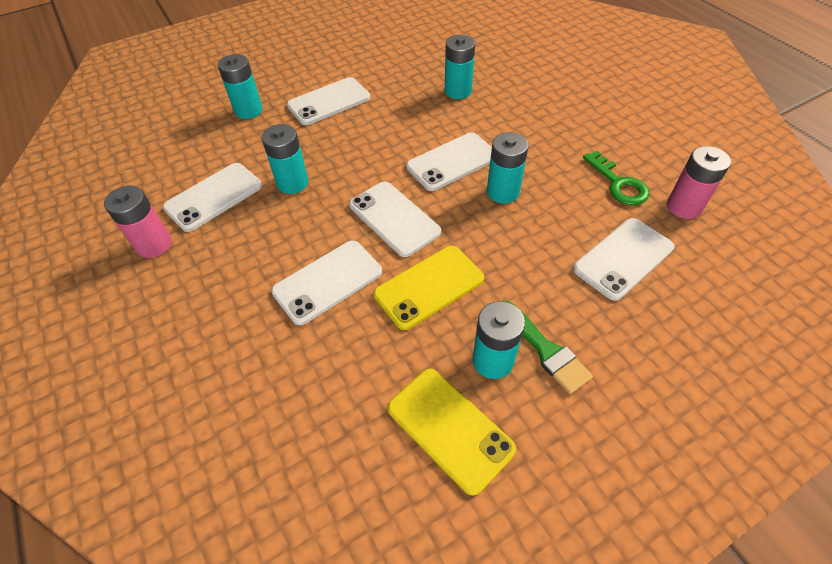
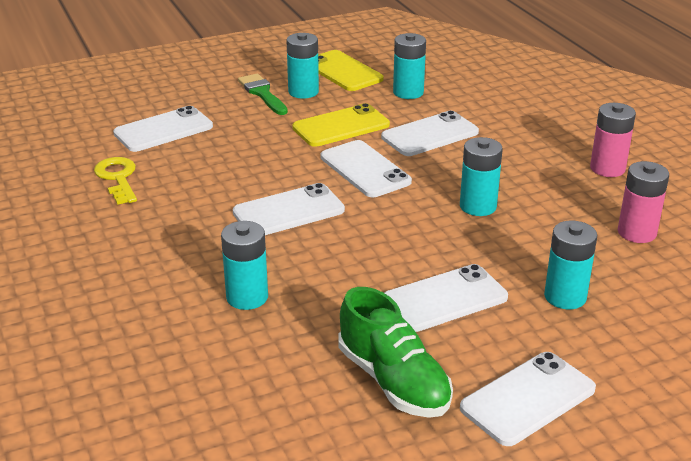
camera: 175 degrees left, 20 degrees down
(214, 197) = (565, 201): white phone -> white phone (528, 398)
(361, 55) = (393, 381): none -> green shoe
(502, 192) = (244, 181): turquoise battery -> turquoise battery (408, 92)
(618, 183) = (118, 178): green key -> yellow key
(684, 207) = (72, 157): pink battery -> pink battery (636, 232)

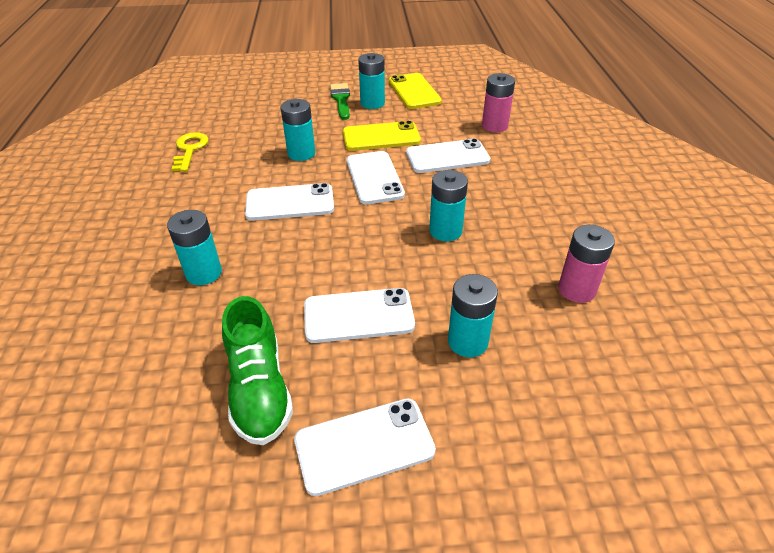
camera: 20 degrees right, 10 degrees up
(163, 130) = (250, 117): white phone -> none
(408, 92) = (454, 117): turquoise battery -> turquoise battery (301, 153)
(607, 168) = (585, 218): pink battery -> pink battery (494, 126)

